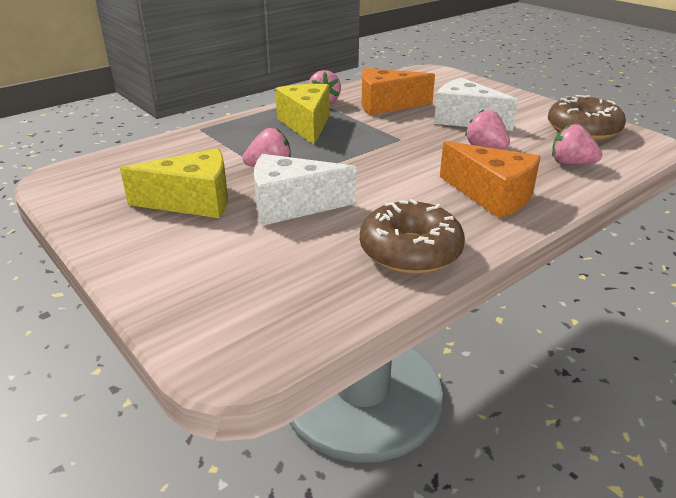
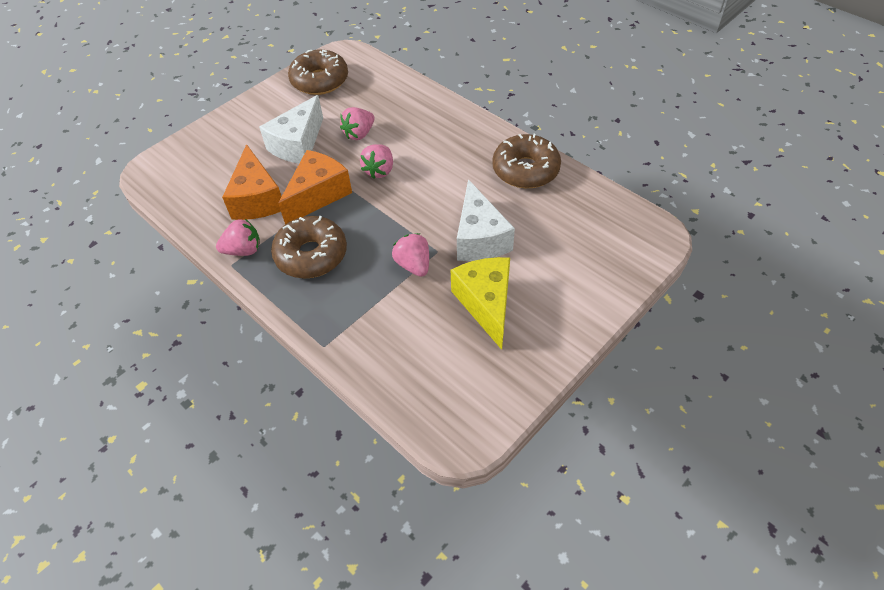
camera: 95 degrees left, 20 degrees up
(306, 124) = (311, 255): yellow cheese -> brown donut
(491, 195) = (442, 133): orange cheese -> orange cheese (318, 195)
(571, 163) = (384, 92): pink strawberry -> pink strawberry (379, 170)

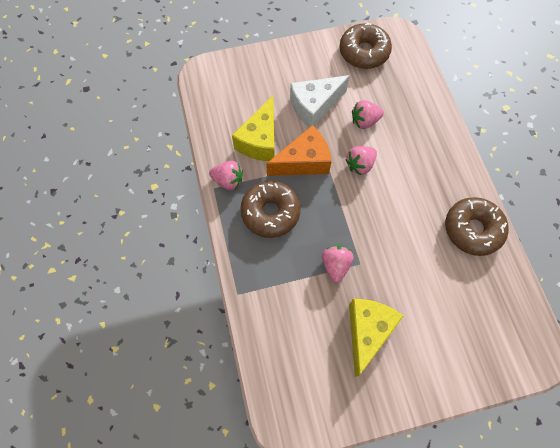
camera: 30 degrees right, 15 degrees up
(257, 199) = (260, 141): orange cheese -> yellow cheese
(479, 238) = (397, 271): white cheese -> none

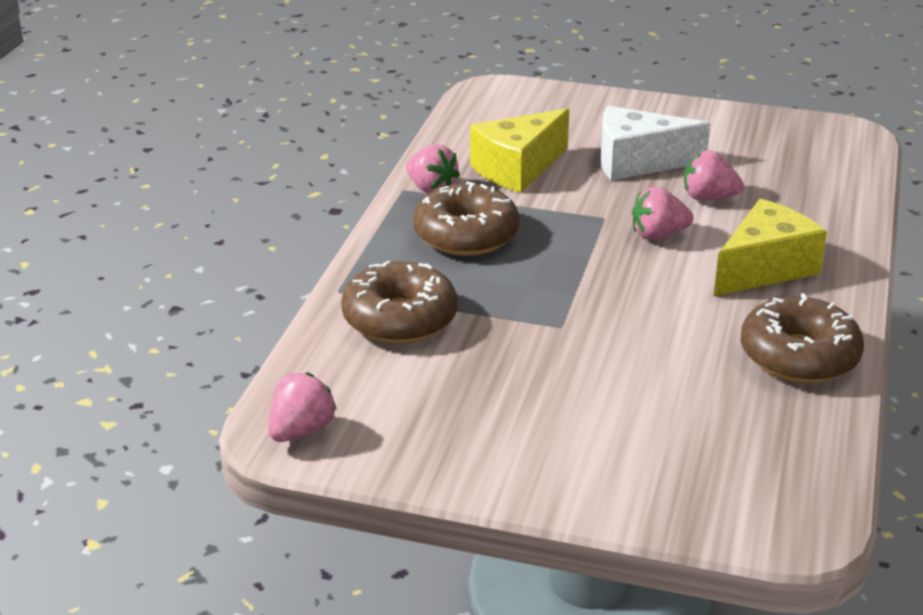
camera: 30 degrees right, 35 degrees down
(303, 162) = (567, 206): orange cheese -> none
(335, 265) = (519, 314): pink strawberry -> pink strawberry (301, 431)
(364, 52) = (772, 136): brown donut -> brown donut (400, 319)
(367, 331) = (505, 394): yellow cheese -> yellow cheese (764, 268)

